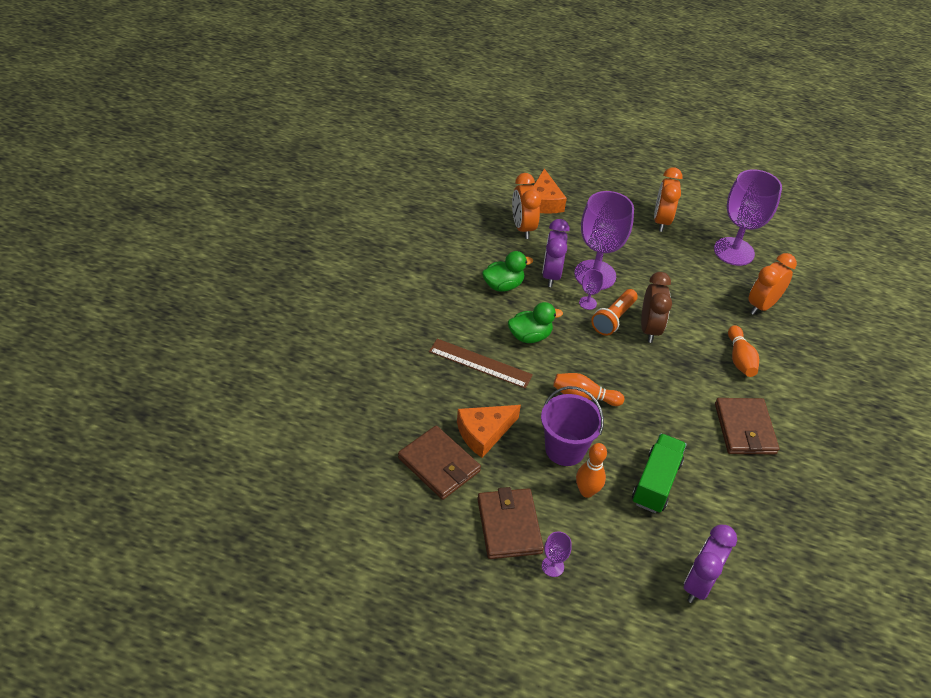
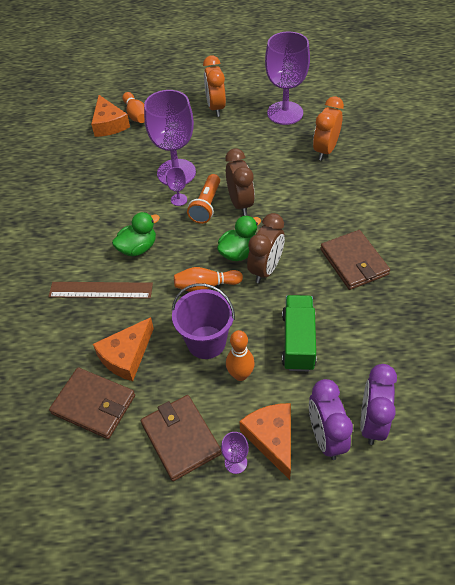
camera: 15 degrees left, 5 degrees up
(503, 285) = (98, 210): green duck -> green duck (238, 252)
(522, 228) = (98, 153): orange clock -> none
(551, 275) = (138, 186): purple clock -> purple clock (325, 437)
(595, 559) = (272, 438): none -> orange cheese
(650, 403) = (266, 269): none -> brown clock
(739, 359) = (325, 202): orange bowling pin -> orange bowling pin (136, 115)

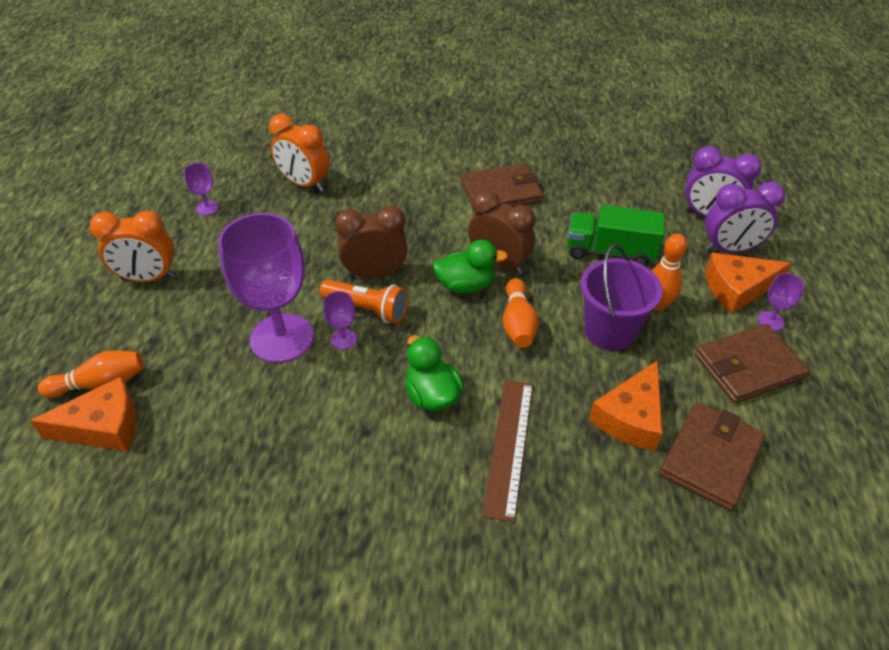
camera: 85 degrees left, 5 degrees down
(126, 356) = (630, 417): orange cheese -> orange cheese turned 75 degrees clockwise
(238, 252) = (465, 285): green duck -> green duck turned 120 degrees clockwise
(285, 113) = (207, 208): purple goblet -> purple goblet, size x0.41

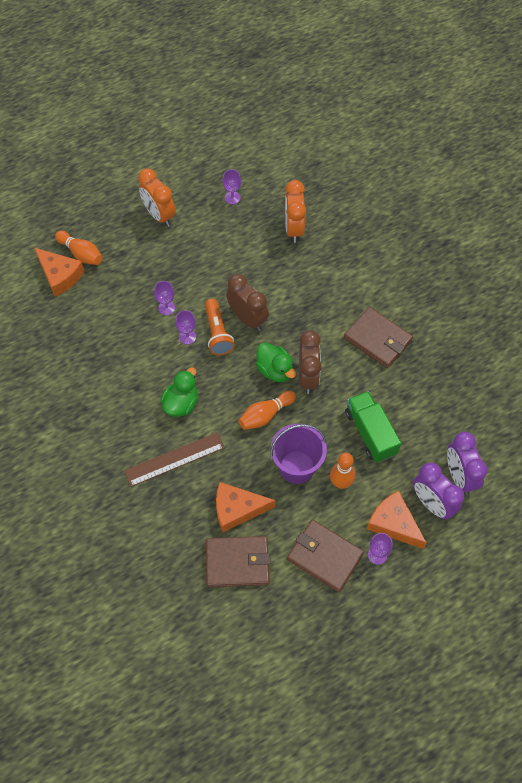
camera: 55 degrees right, 15 degrees up
(282, 338) = (166, 308): purple goblet -> purple goblet, size x0.41

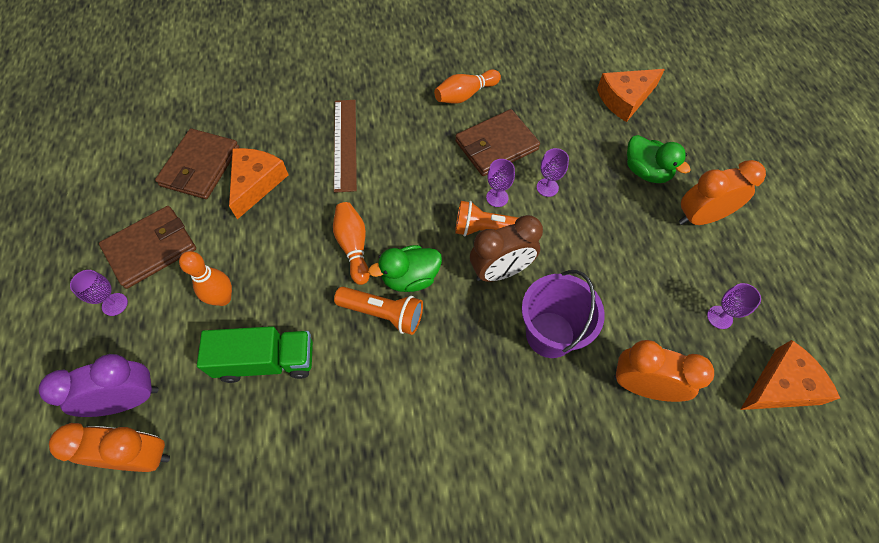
camera: 110 degrees right, 0 degrees up
(81, 254) = (653, 124): orange bowling pin -> orange bowling pin (465, 95)
(181, 403) = (409, 167): green duck -> green duck (646, 171)
(297, 467) = (270, 257): purple bucket -> purple bucket (550, 334)
(308, 377) = (383, 313): brown clock -> orange flashlight
(378, 339) = (402, 434): brown wallet -> brown wallet (496, 145)
(393, 523) = (137, 339): orange cheese -> orange cheese (781, 386)
(459, 476) = (140, 456): purple clock -> orange clock

